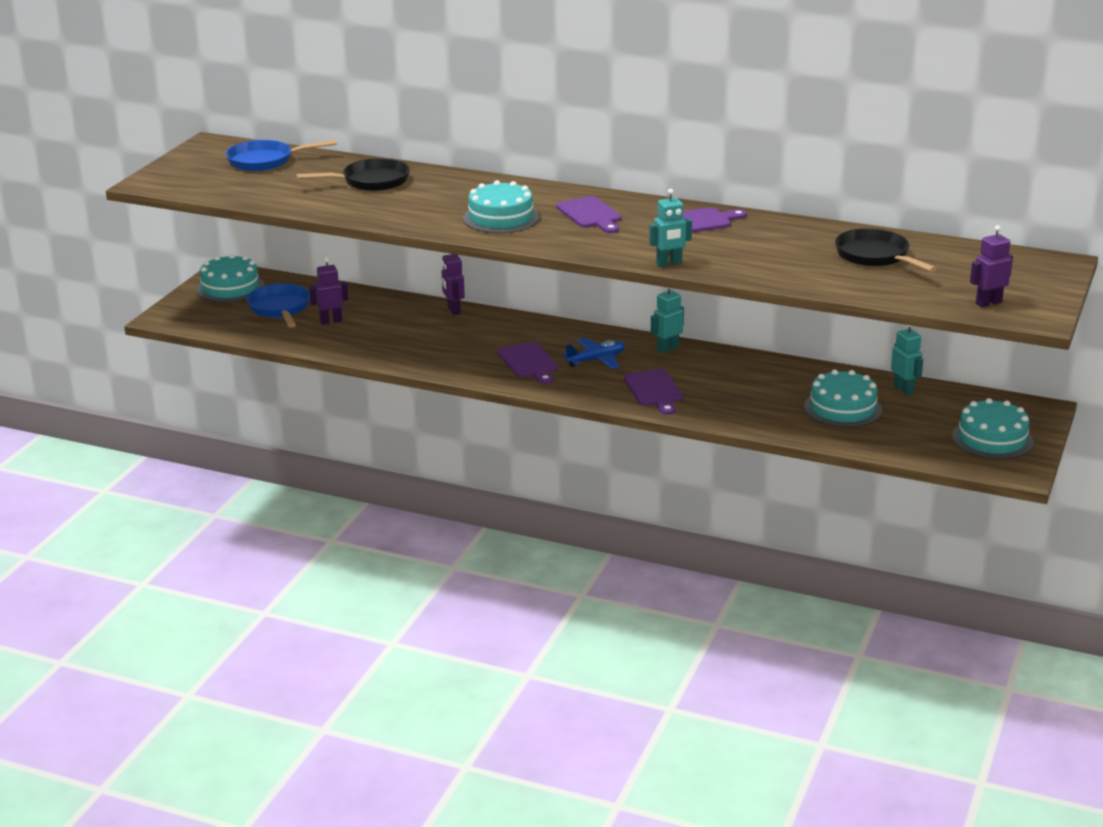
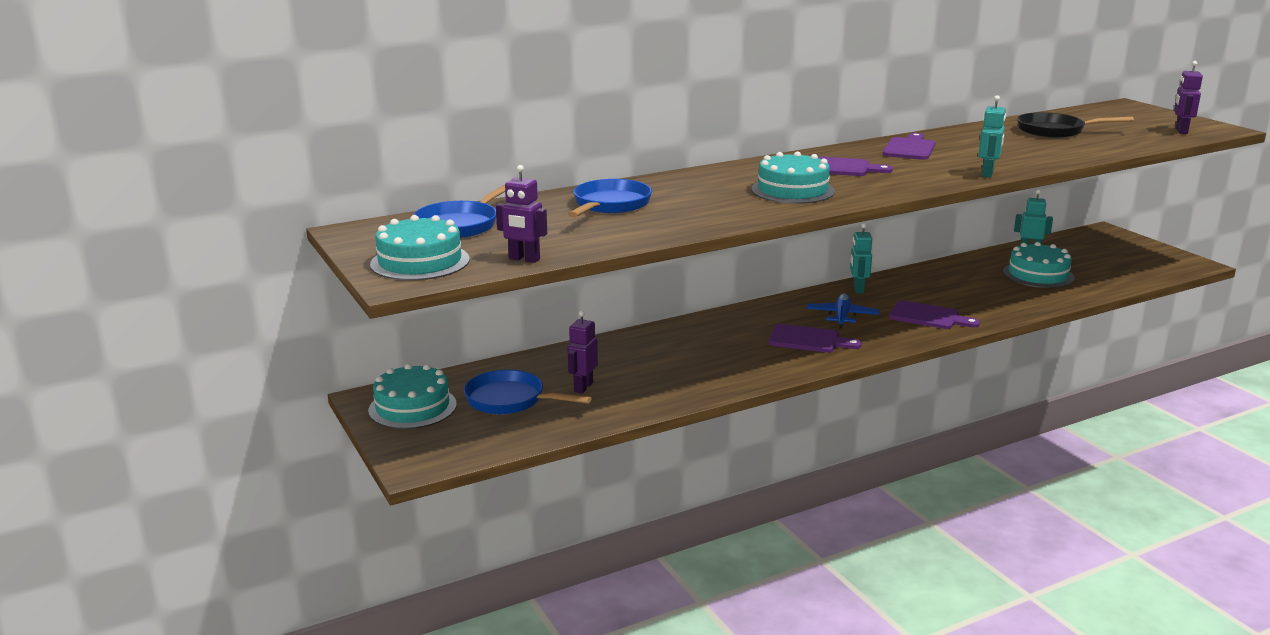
camera: 50 degrees left, 5 degrees down
(371, 181) = (610, 205): black pan -> blue pan
(453, 310) = (654, 333): purple robot -> purple robot (524, 259)
(992, 439) = (1137, 255): turquoise cake -> turquoise cake (420, 262)

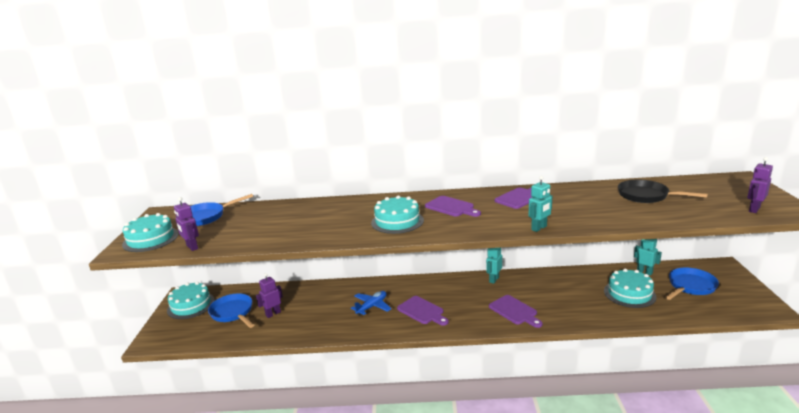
camera: 30 degrees right, 0 degrees up
(610, 205) = (289, 216): blue pan -> blue pan (690, 286)
(842, 317) = (461, 298): blue plane -> blue plane (372, 306)

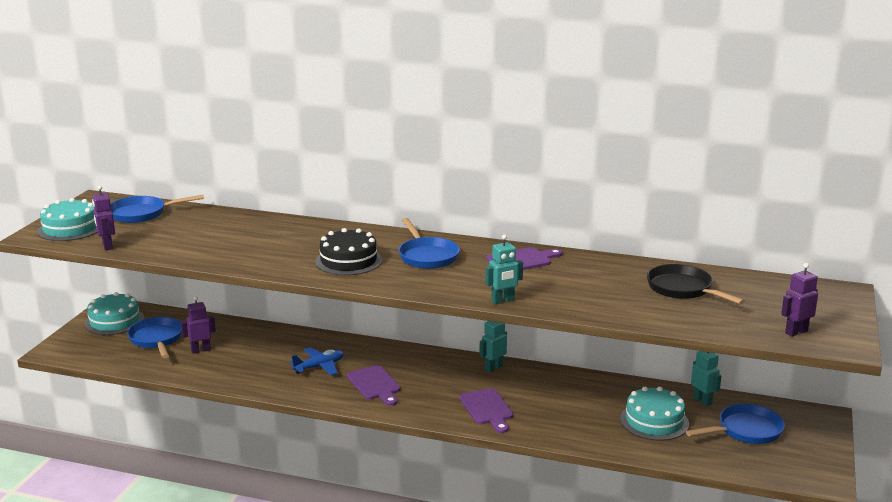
camera: 15 degrees right, 0 degrees up
(397, 221) = (348, 261): turquoise cake -> black cake
(451, 207) = (427, 256): purple cutting board -> blue pan

